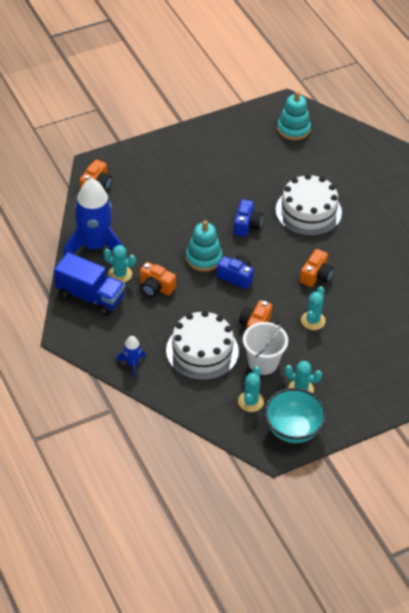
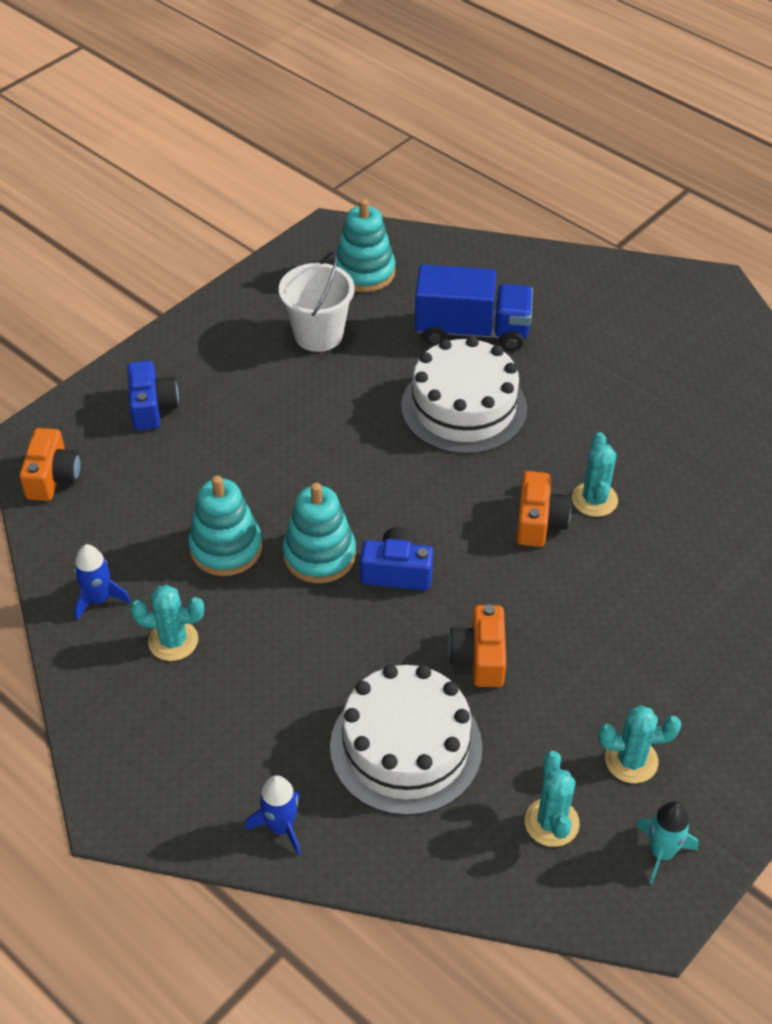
camera: 20 degrees left, 0 degrees up
(90, 296) = (133, 708): blue truck -> blue truck (472, 331)
(95, 246) = (99, 599): blue rocket -> blue rocket, size x0.45
(156, 287) = (255, 644): orange camera -> none
(162, 241) = (226, 548): none -> turquoise stacking toy
(246, 225) = (367, 467): blue camera -> blue camera (152, 407)
(263, 363) = (533, 729): white bucket -> white bucket (318, 334)
(293, 429) = (661, 852): turquoise bowl -> turquoise rocket
(313, 321) = (579, 611): turquoise cactus -> turquoise cactus (594, 499)

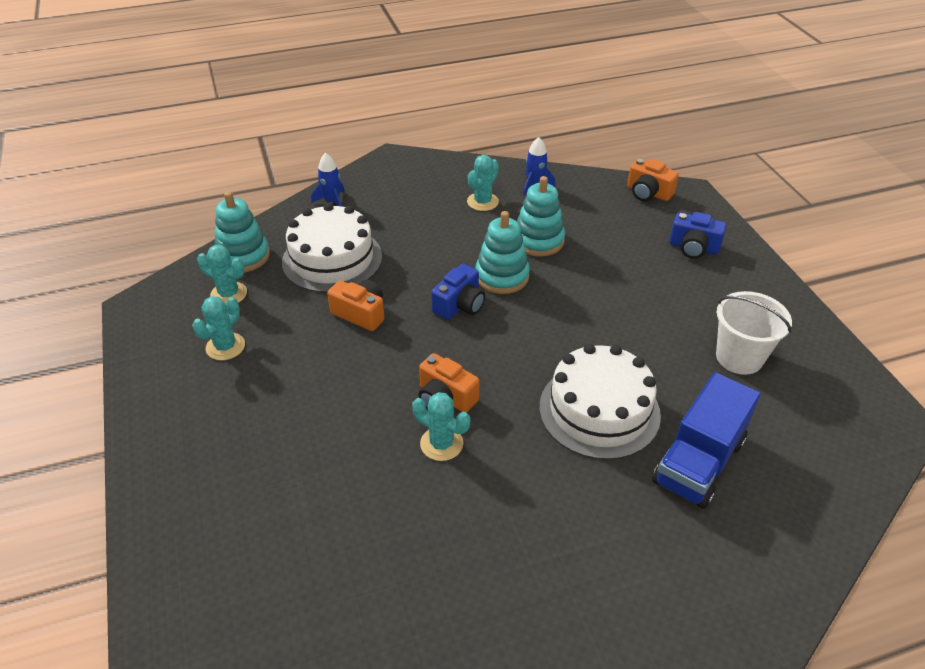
camera: 120 degrees right, 5 degrees down
(364, 272) = (820, 420): turquoise stacking toy -> turquoise stacking toy (243, 256)
(661, 852) = (162, 329): turquoise rocket -> none

